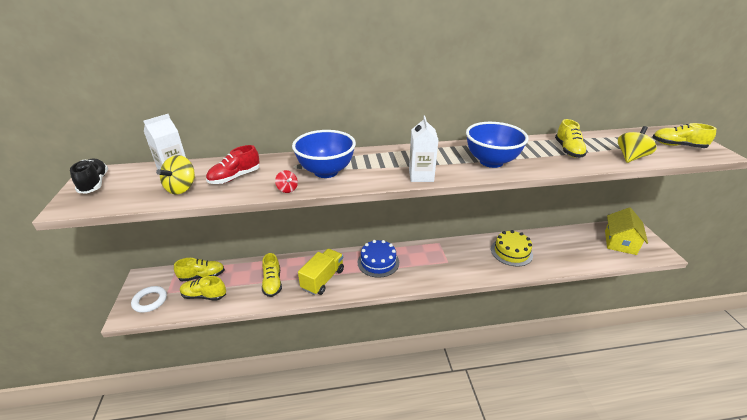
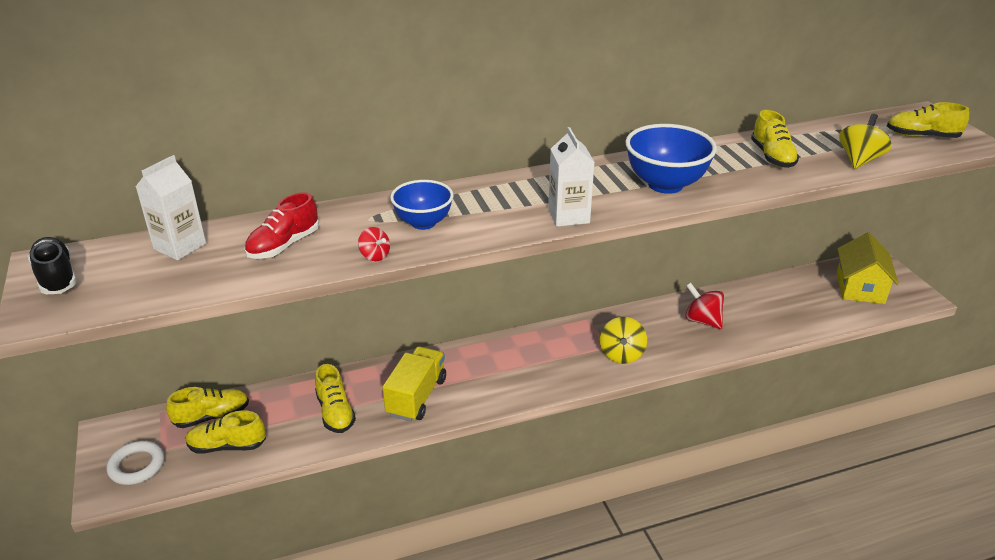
camera: 10 degrees left, 0 degrees up
(182, 188) = (207, 270): yellow spinning top -> yellow spinning top (621, 354)
(326, 171) = (423, 223): blue bowl -> blue bowl, size x0.66
(378, 262) = (498, 360): blue cake -> none
(511, 252) = (702, 320): yellow cake -> red spinning top

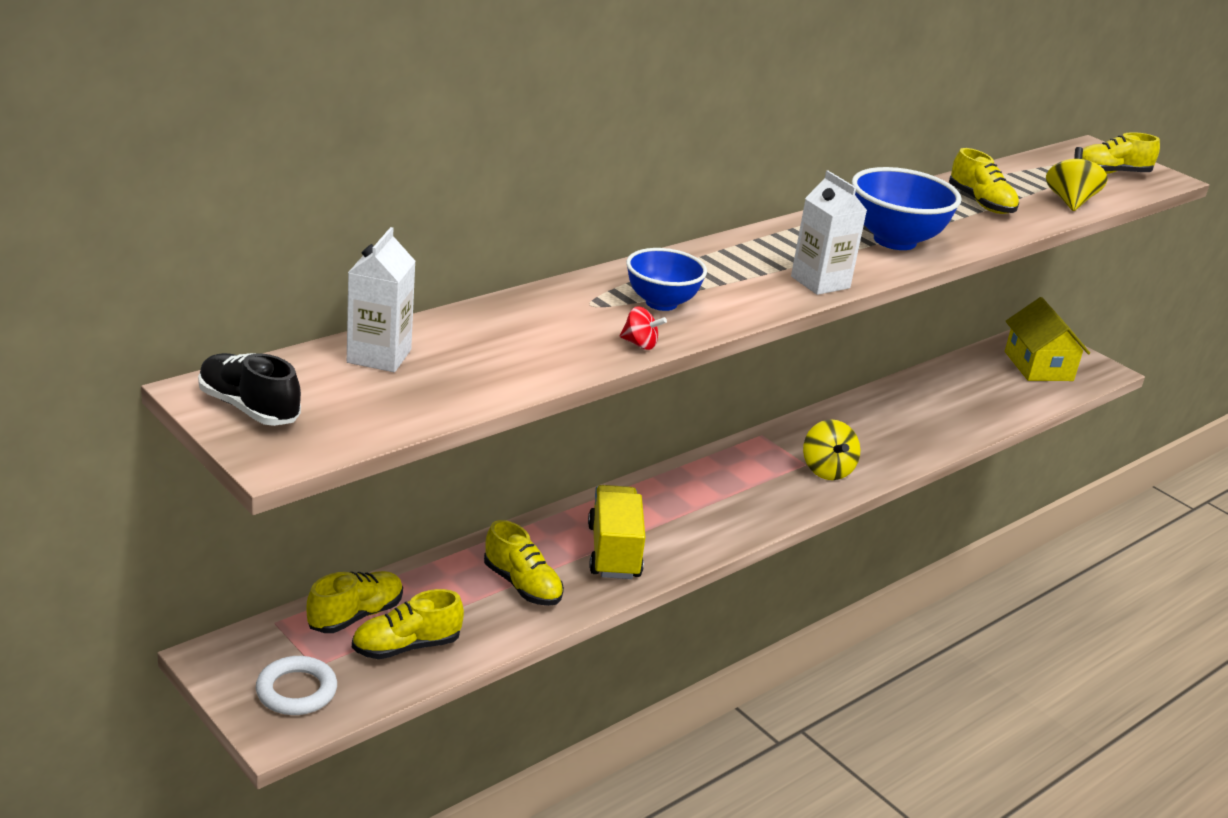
camera: 25 degrees left, 5 degrees down
(284, 245) = (515, 343): red shoe -> none
(702, 320) = (893, 421): red spinning top -> none

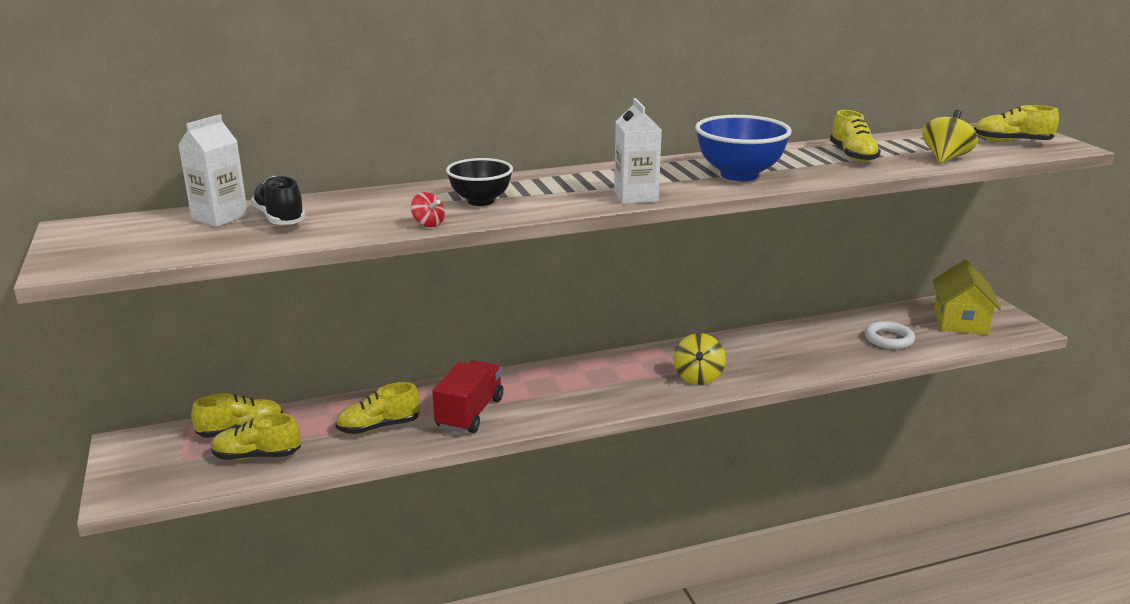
camera: 25 degrees right, 5 degrees down
(249, 408) = (86, 239): black shoe -> black shoe (280, 218)
(296, 691) = (154, 473): white ring -> white ring (889, 339)
(522, 585) = (379, 427): yellow shoe -> yellow shoe turned 90 degrees clockwise
(614, 552) = (470, 413): yellow truck -> red truck
(661, 303) = (480, 201): blue bowl -> black bowl

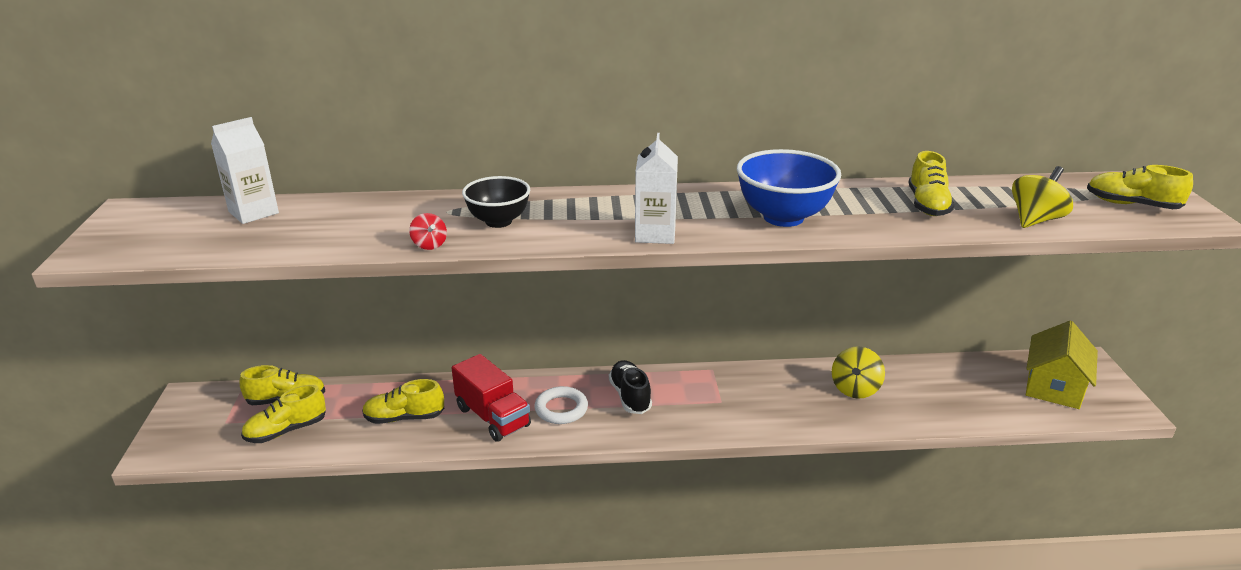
camera: 15 degrees right, 5 degrees up
(257, 456) = (286, 430): yellow shoe -> yellow shoe turned 45 degrees counterclockwise
(280, 218) = (303, 220): black shoe -> black shoe (630, 396)
(470, 413) = (492, 417): red truck -> red truck turned 105 degrees clockwise
(698, 377) = (732, 412): yellow spinning top -> yellow spinning top (855, 389)
(889, 339) = (960, 397): white ring -> white ring (561, 409)

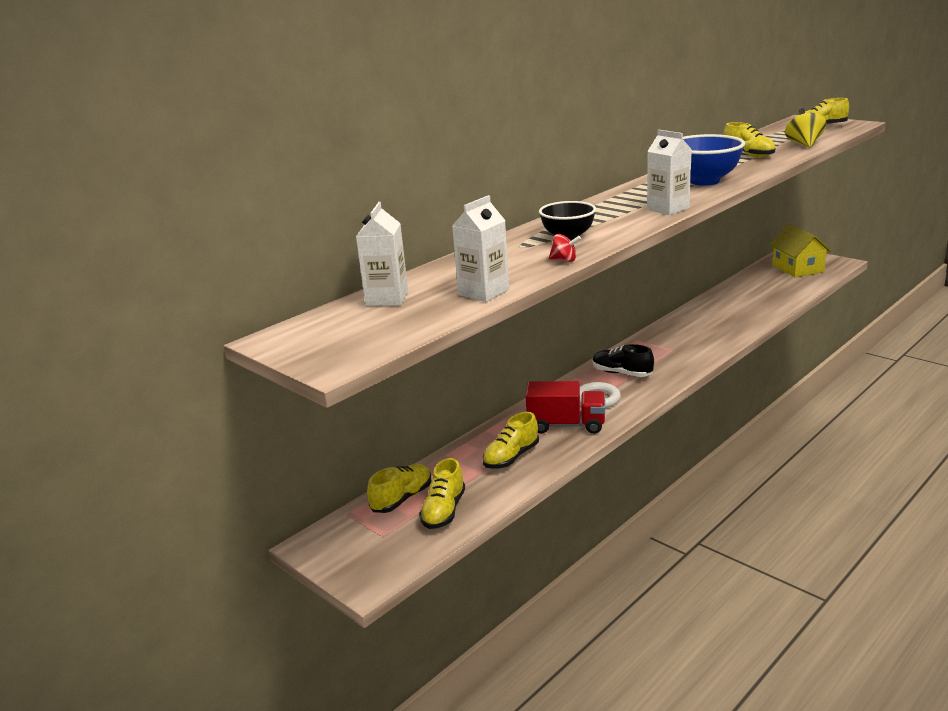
camera: 40 degrees left, 5 degrees down
(305, 244) = (483, 292): none -> white carton
(855, 389) = (722, 311): yellow spinning top -> none

